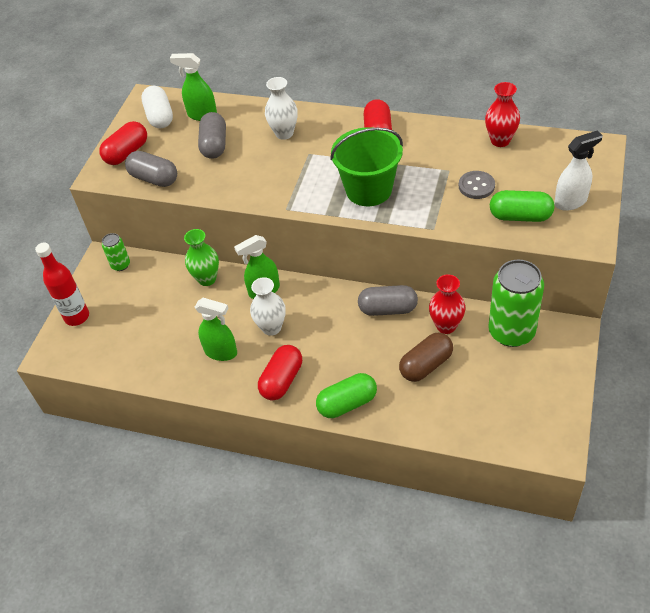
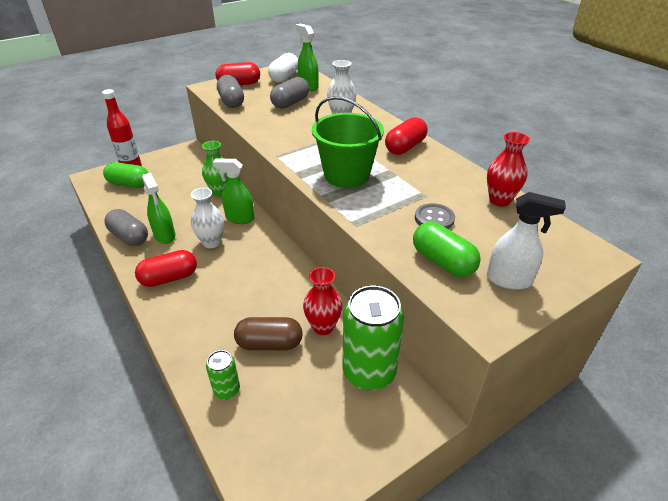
camera: 35 degrees right, 10 degrees down
(121, 265) = (190, 157): green can -> green can (227, 390)
(347, 403) = (182, 326): green capsule -> green capsule (129, 184)
(388, 309) = (298, 284): grey capsule -> grey capsule (129, 237)

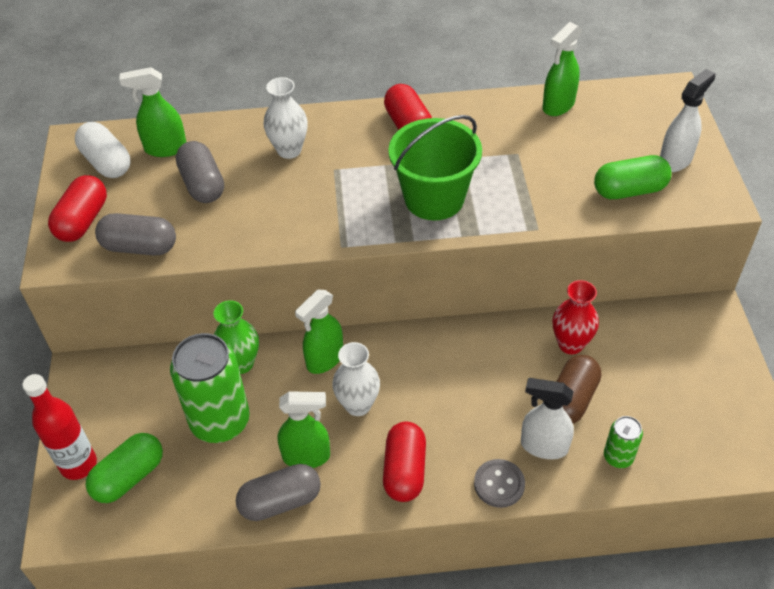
camera: 60 degrees left, 10 degrees up
(218, 340) = (543, 446): none -> white spray bottle
(369, 372) = (648, 331): green can -> green can (220, 421)
(434, 218) = (560, 165): grey button -> grey button (499, 484)
(499, 200) = (558, 106): red vase -> green spray bottle

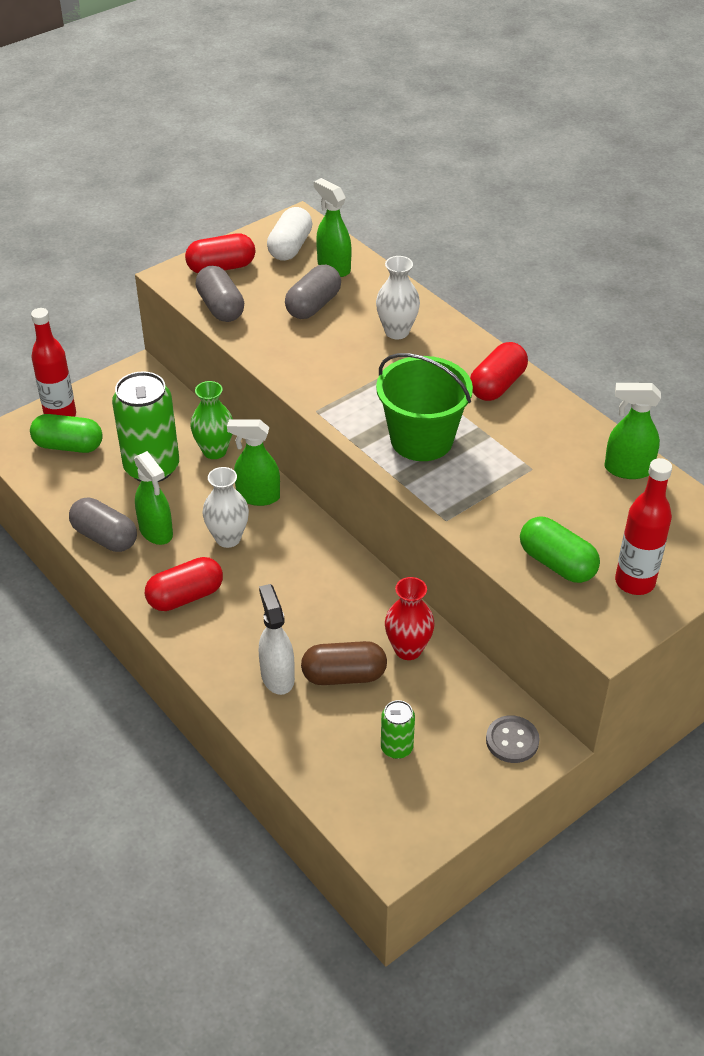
camera: 55 degrees right, 5 degrees down
(499, 484) = (215, 662): grey button -> grey button (512, 740)
(618, 457) = (305, 734): green can -> green can (396, 748)
(675, 160) = (634, 582): white spray bottle -> red bottle

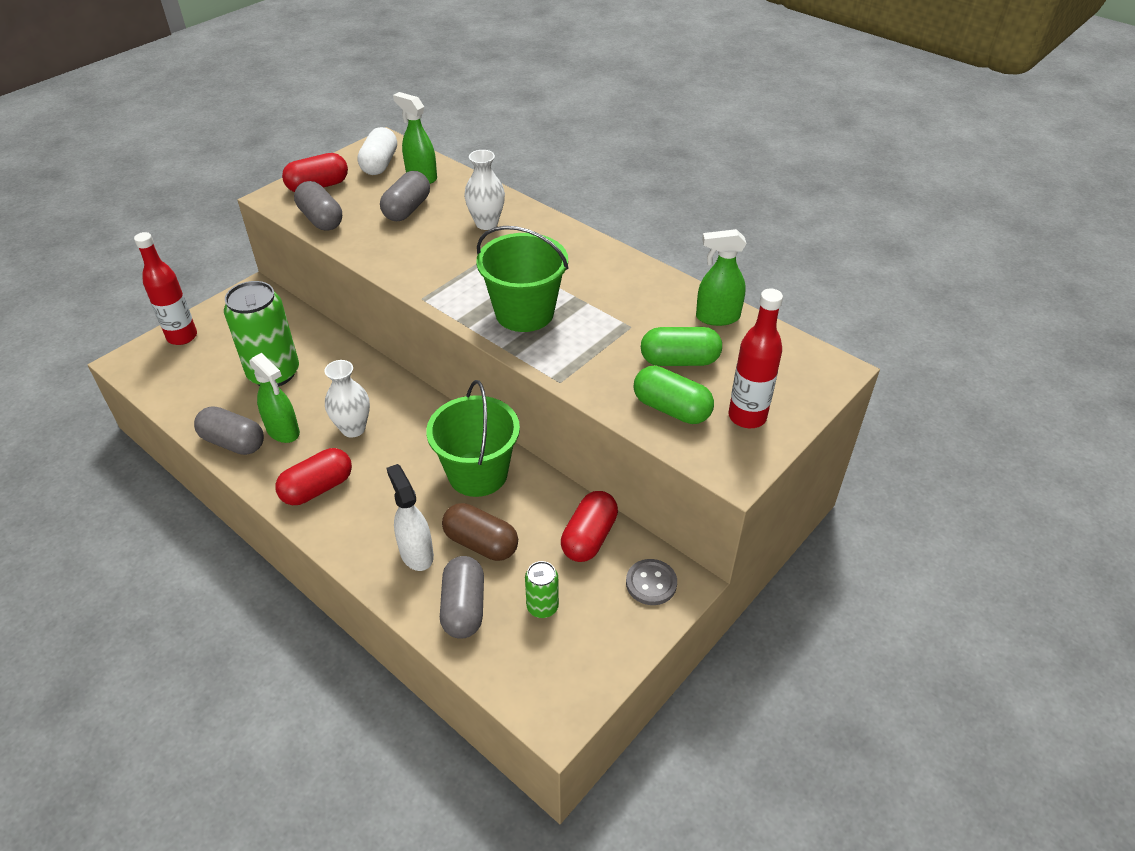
camera: 10 degrees left, 0 degrees up
(68, 446) = (192, 363): green capsule -> green capsule (679, 361)
(214, 451) = (332, 352): green vase -> none
(257, 496) = (377, 387): green spray bottle -> none
(318, 737) = (464, 608): none -> grey capsule
(344, 675) = (481, 543): brown capsule -> brown capsule turned 45 degrees clockwise
(351, 603) = (477, 473): none -> green bucket
(408, 649) = (538, 510): red vase -> none
(497, 385) = (585, 259): red capsule -> red capsule (589, 537)

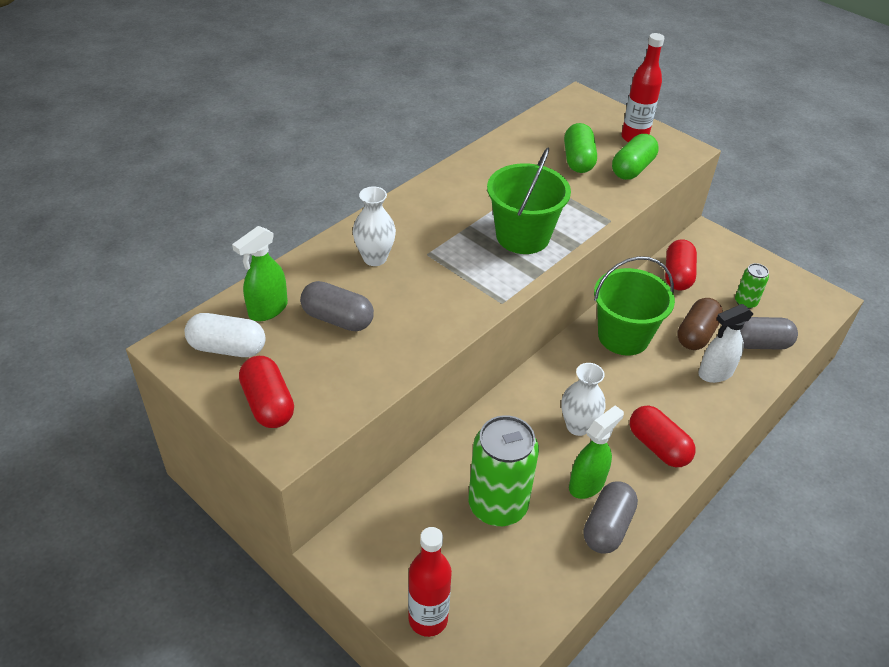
camera: 90 degrees left, 0 degrees up
(321, 219) = (347, 393): grey capsule -> none
(589, 537) = (677, 275): red capsule -> red capsule turned 75 degrees clockwise
(651, 583) = (711, 248): grey button -> none
(717, 317) = (524, 137): green spray bottle -> none

